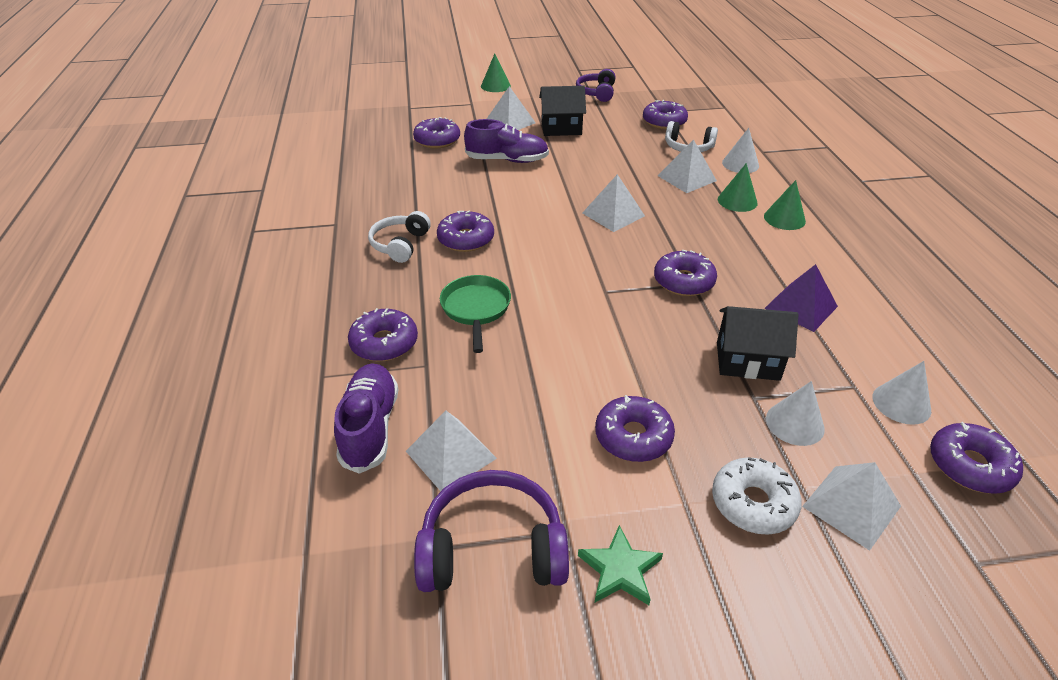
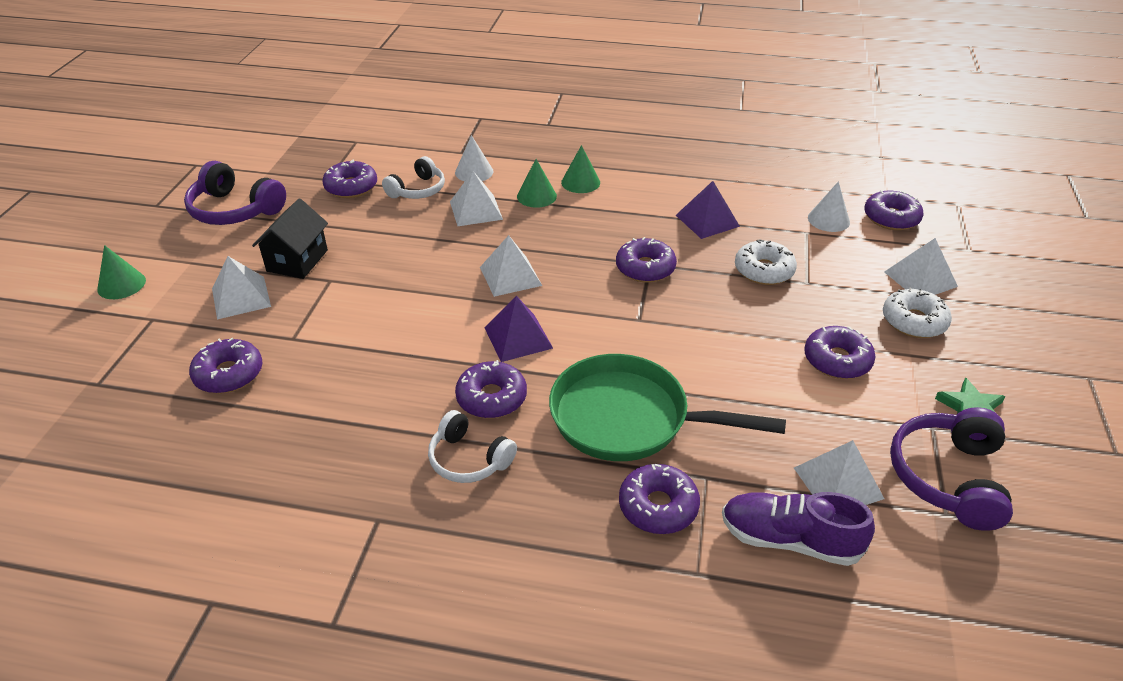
camera: 70 degrees left, 0 degrees up
(476, 309) = (628, 418): green pan -> green pan, size x1.70
(507, 160) = (337, 323): purple shoe -> none
(540, 235) = (518, 337): none -> purple pyramid
(597, 93) = (235, 210): purple headphones -> purple headphones, size x1.51
(747, 361) = (764, 270): black house -> white donut
(795, 423) = (838, 273): white cone -> none

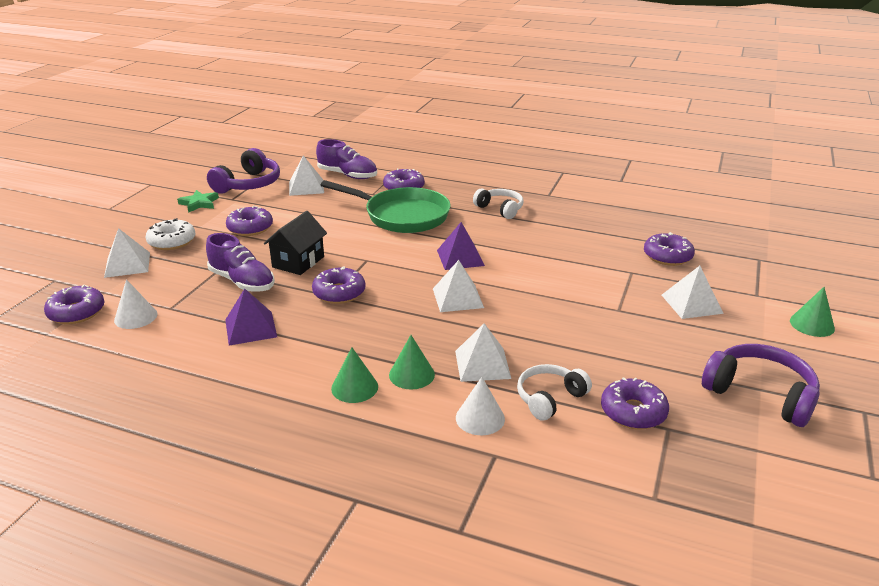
camera: 170 degrees left, 10 degrees down
(297, 260) = (657, 330): black house -> black house (298, 262)
(491, 398) = (484, 230): purple donut -> none
(764, 270) = (242, 282): white donut -> purple shoe

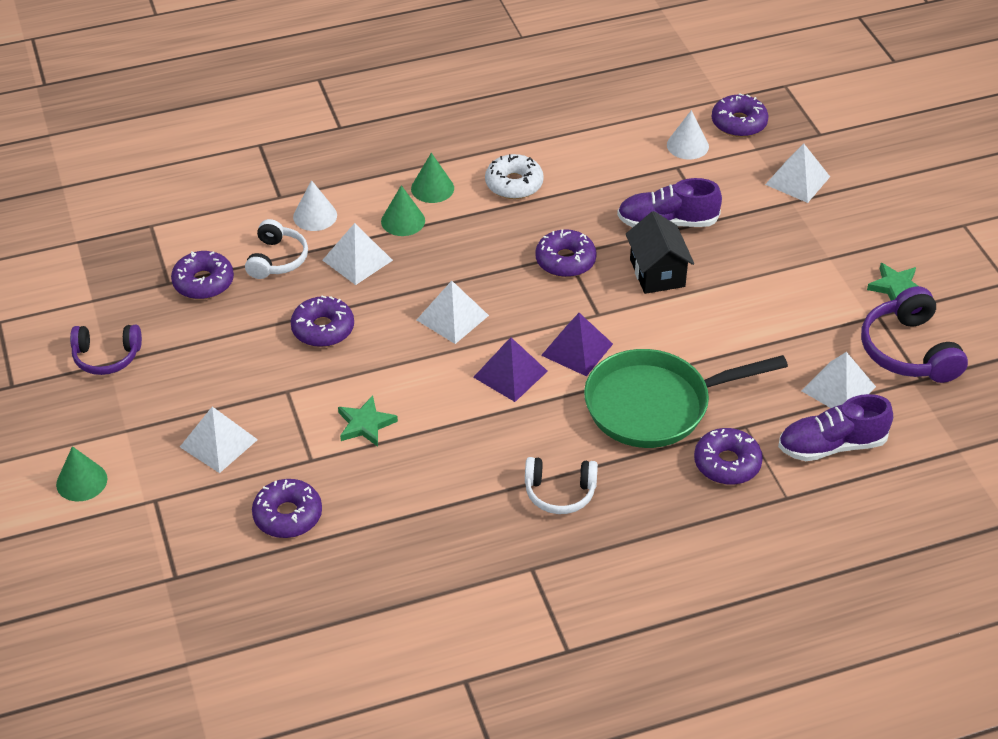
camera: 140 degrees right, 15 degrees up
(172, 241) = (815, 225): white donut -> white donut (514, 184)
(250, 228) = (778, 286): purple donut -> purple donut (323, 329)
(250, 328) = (583, 187): purple pyramid -> purple pyramid (577, 349)
(579, 273) = (365, 424): none -> green star
(760, 394) = (106, 357): purple headphones -> purple headphones, size x0.66

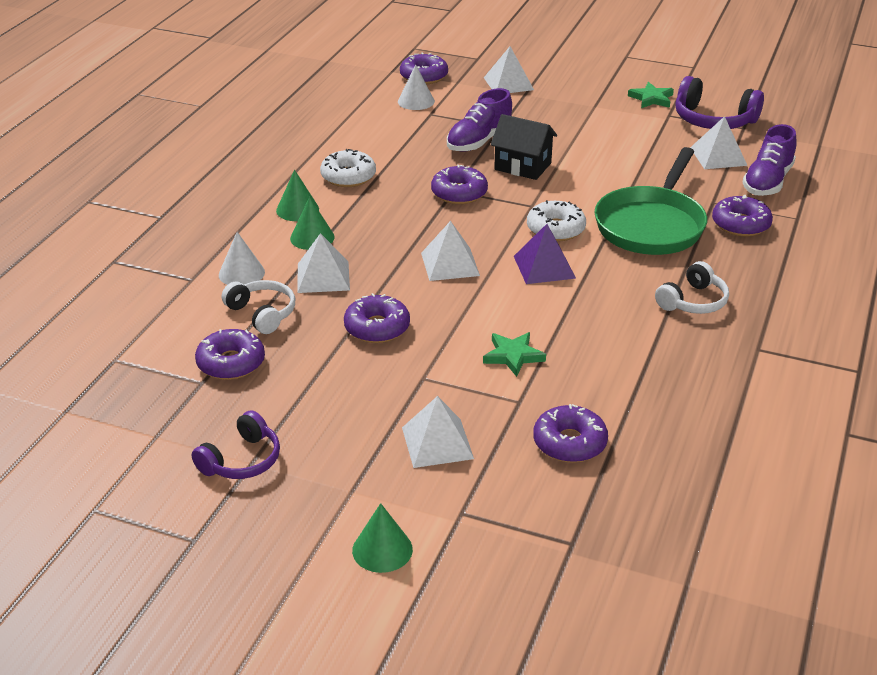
camera: 50 degrees left, 10 degrees down
(577, 349) = (555, 229): purple pyramid -> white donut

